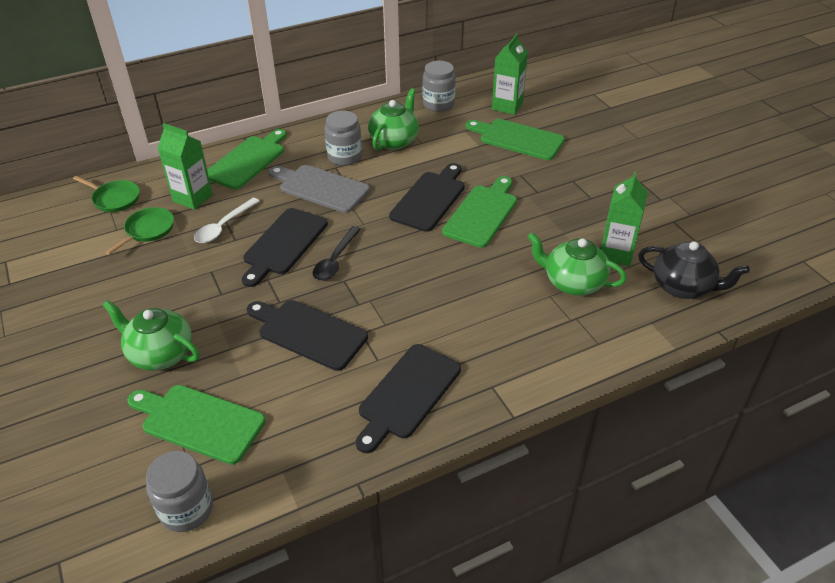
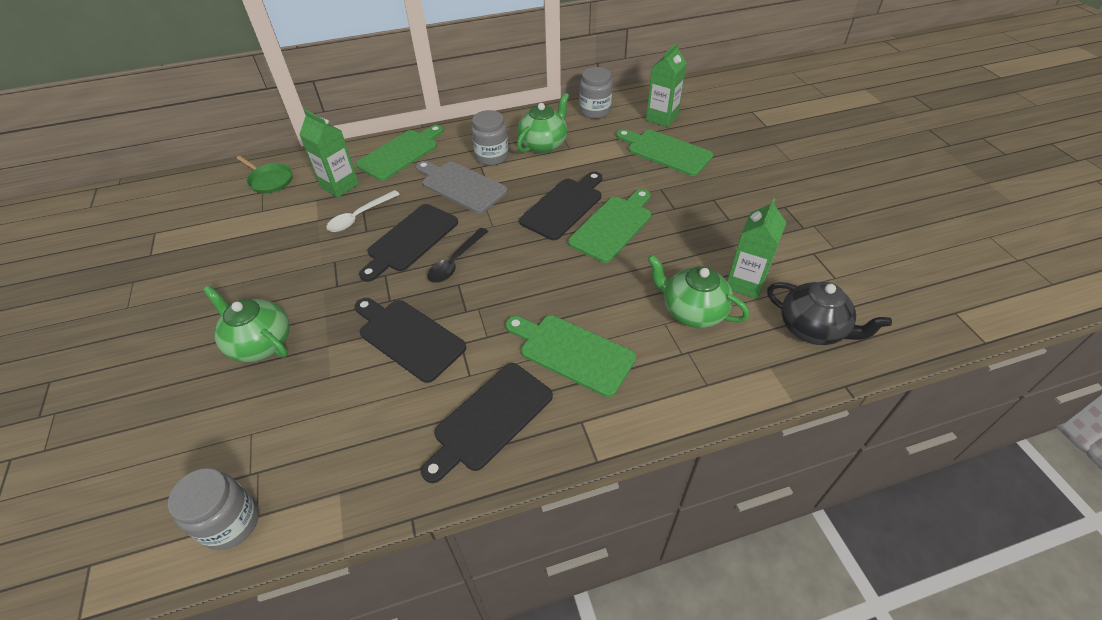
camera: 10 degrees right, 5 degrees up
(148, 230) = (289, 214): green pan -> none
(199, 422) = (273, 423): green cutting board -> green cutting board (572, 352)

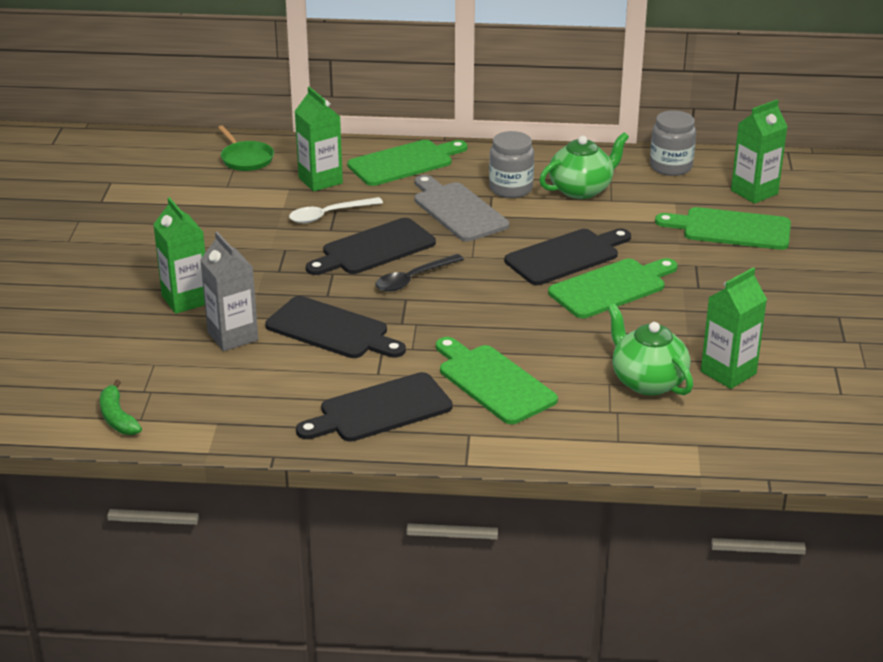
camera: 20 degrees right, 15 degrees down
(231, 522) = (117, 418): grey jar -> green banana
(260, 343) = (185, 300): green teapot -> green carton
(319, 373) = (233, 336): none -> grey carton
(408, 337) = (332, 330): black cutting board -> black cutting board turned 150 degrees clockwise
(665, 152) = (731, 229): green cutting board -> green cutting board turned 45 degrees counterclockwise
(812, 329) = (773, 428): black teapot -> none

